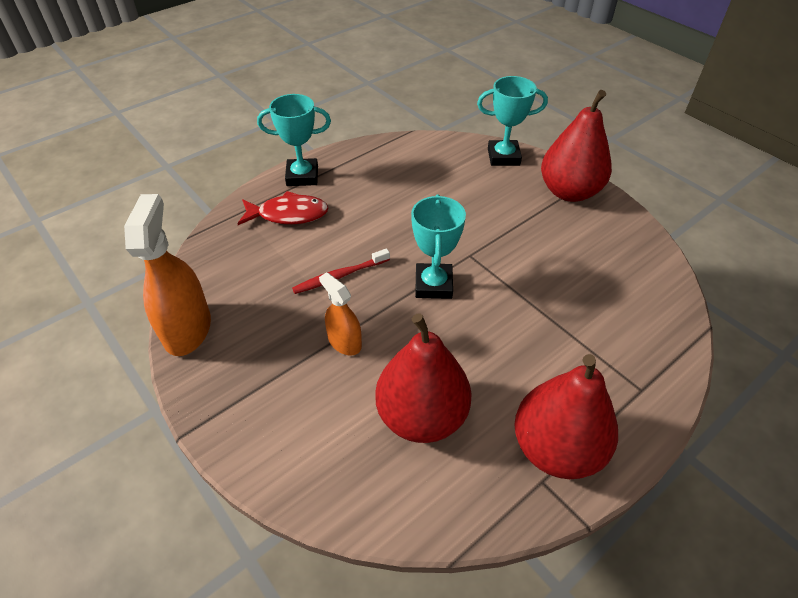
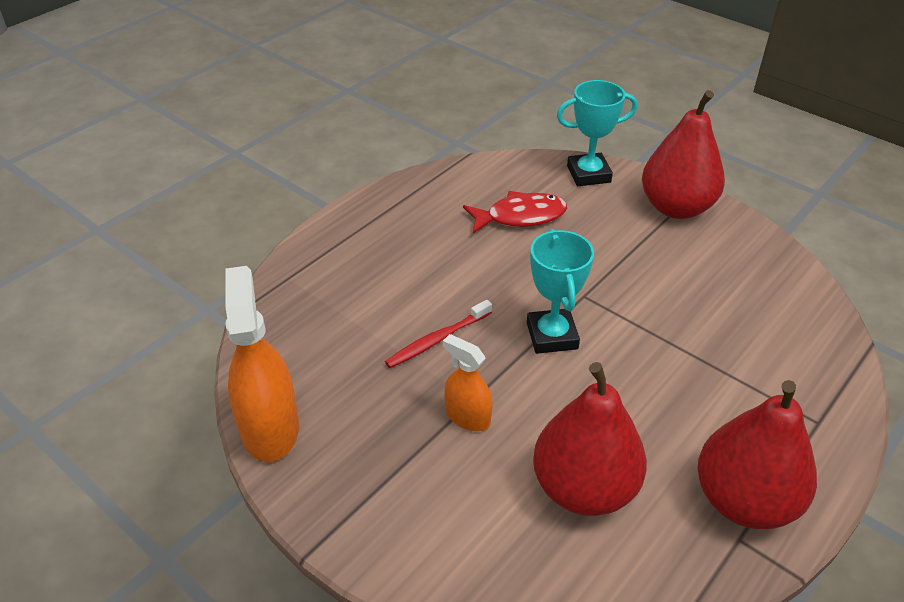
camera: 10 degrees left, 5 degrees down
(288, 214) = (350, 273): red fish -> red fish (520, 217)
(302, 176) = (352, 224): turquoise trophy -> none

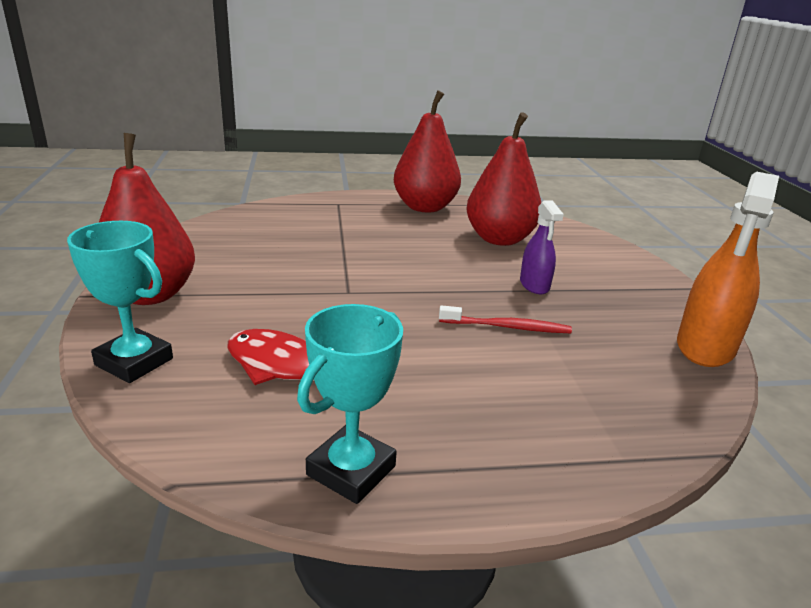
camera: 140 degrees left, 15 degrees down
(467, 417) = (534, 285): orange spray bottle -> purple spray bottle
(552, 336) = (413, 287): turquoise trophy -> turquoise trophy (351, 470)

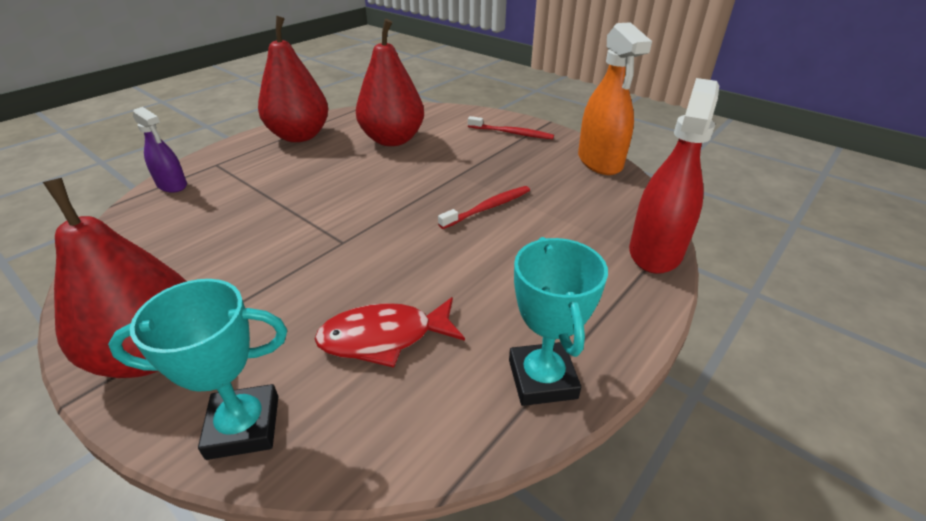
camera: 40 degrees left, 10 degrees up
(534, 285) = (462, 166): purple spray bottle -> purple spray bottle (172, 185)
(634, 280) = (512, 133): none -> red toothbrush
(637, 455) = (655, 251): none -> red spray bottle

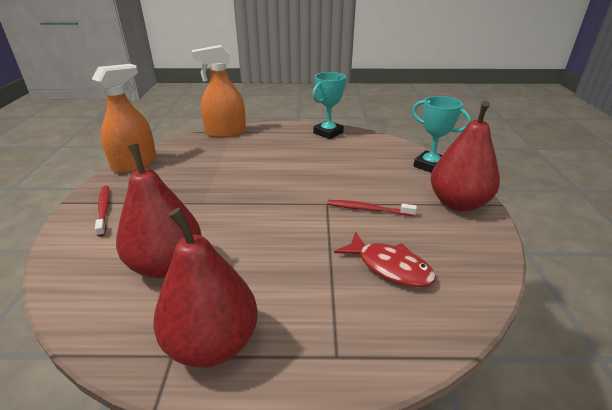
camera: 130 degrees left, 5 degrees down
(172, 185) = (400, 347): purple spray bottle -> none
(384, 337) = (359, 162): red fish -> red fish (389, 267)
(488, 208) = (235, 177): red toothbrush -> red toothbrush (368, 209)
(655, 251) = (225, 132): red spray bottle -> orange spray bottle

